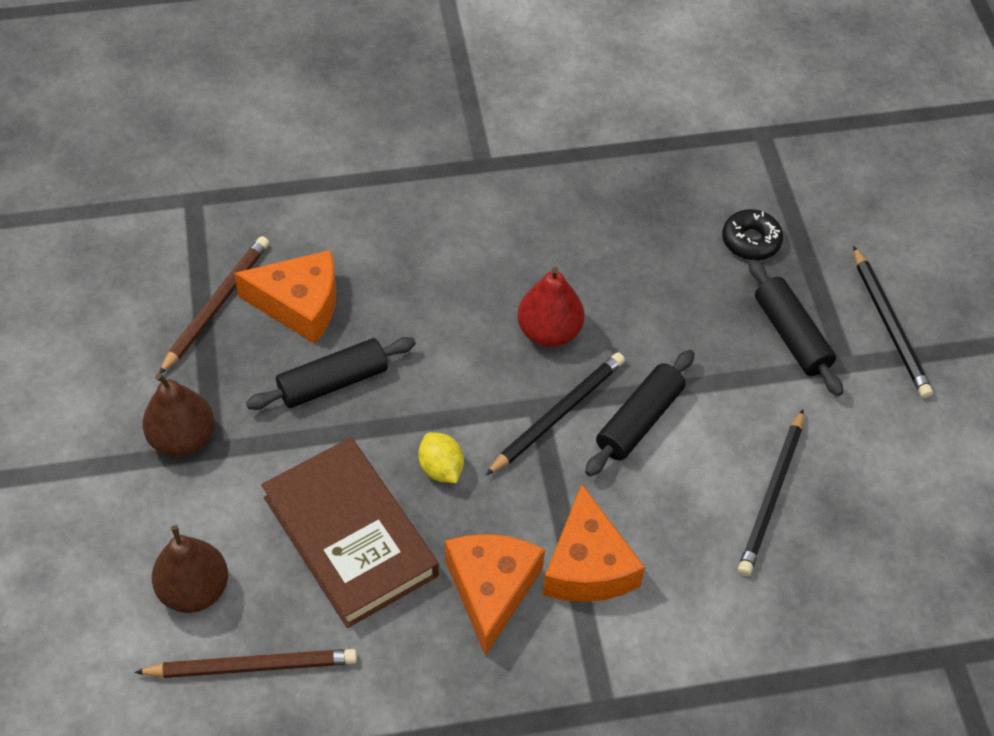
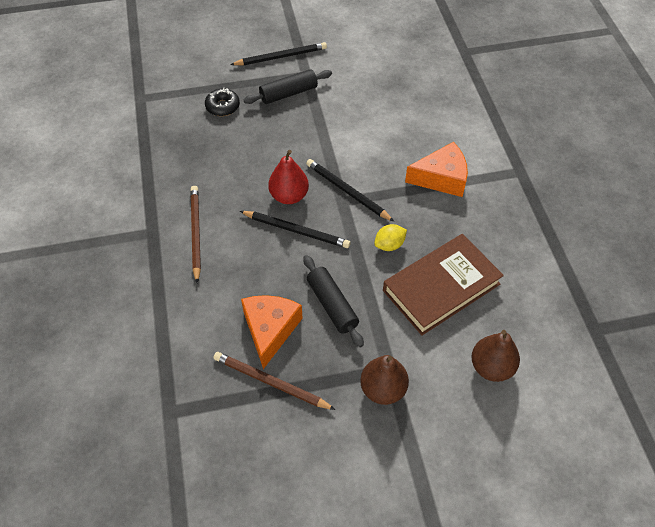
camera: 90 degrees left, 0 degrees up
(252, 666) = (533, 330): brown pencil -> brown pencil (195, 233)
(491, 590) = (463, 219): orange cheese -> none
(639, 420) = (348, 156): black rolling pin -> none
(772, 495) = (389, 105): black pencil -> black pencil (296, 230)

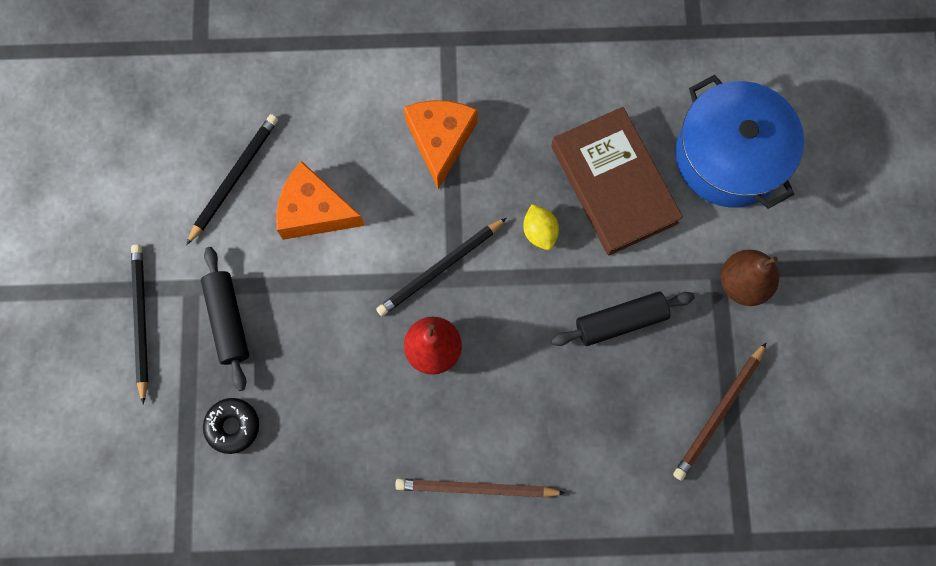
camera: 80 degrees left, 20 degrees up
(270, 330) = (646, 405): orange cheese -> orange cheese (314, 211)
(296, 230) = (495, 348): black pencil -> black pencil (234, 178)
(491, 367) = (729, 156): brown pear -> blue pot

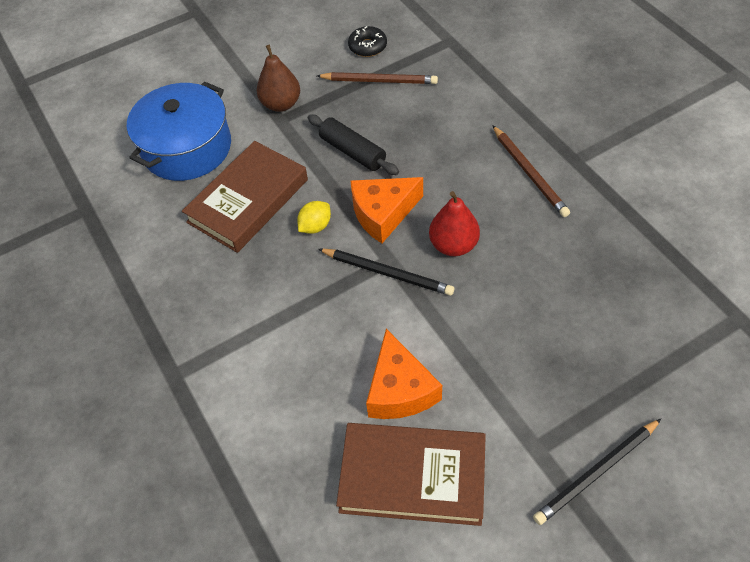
camera: 115 degrees left, 20 degrees down
(228, 320) = (541, 400): black rolling pin -> none
(233, 426) = (618, 343): black donut -> black donut (367, 46)
(234, 178) = (412, 477): black pencil -> brown book
(440, 140) = (276, 330): orange cheese -> orange cheese (383, 213)

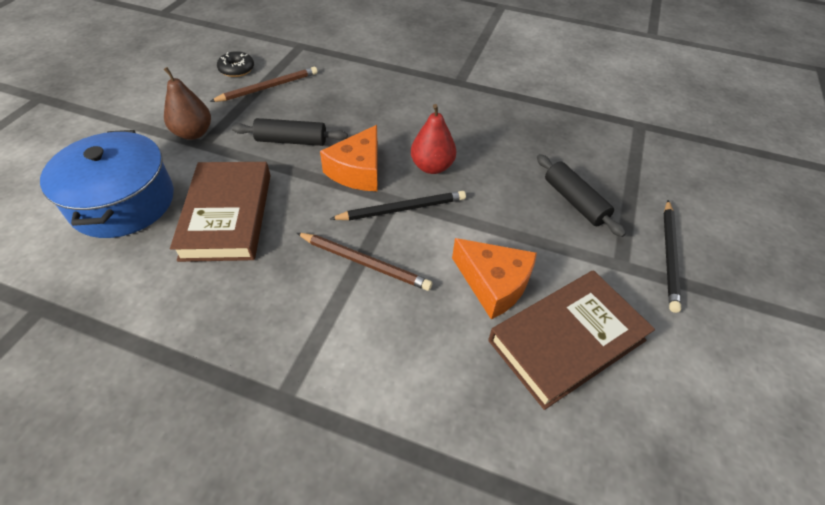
camera: 45 degrees left, 5 degrees down
(315, 226) = (309, 205): yellow lemon -> none
(529, 173) = (438, 101): brown pencil -> brown pencil (364, 263)
(558, 360) = (574, 201): none -> black rolling pin

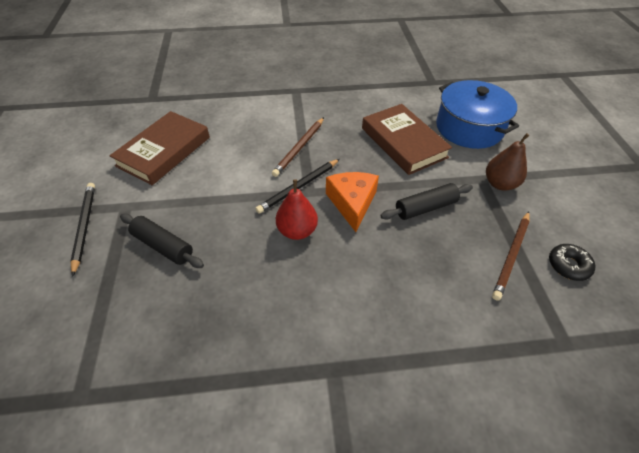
camera: 155 degrees right, 0 degrees up
(364, 263) = (299, 148): brown pencil -> brown pencil turned 60 degrees counterclockwise
(493, 284) = (215, 164): orange cheese -> none

